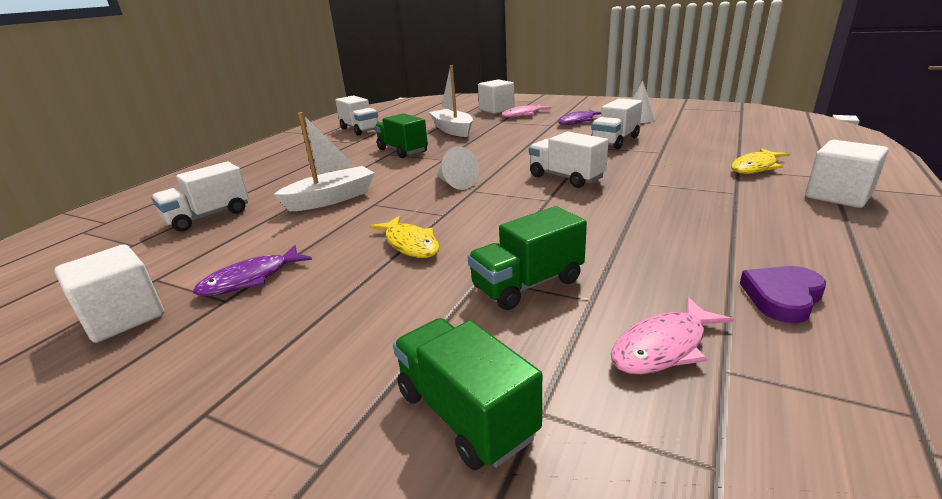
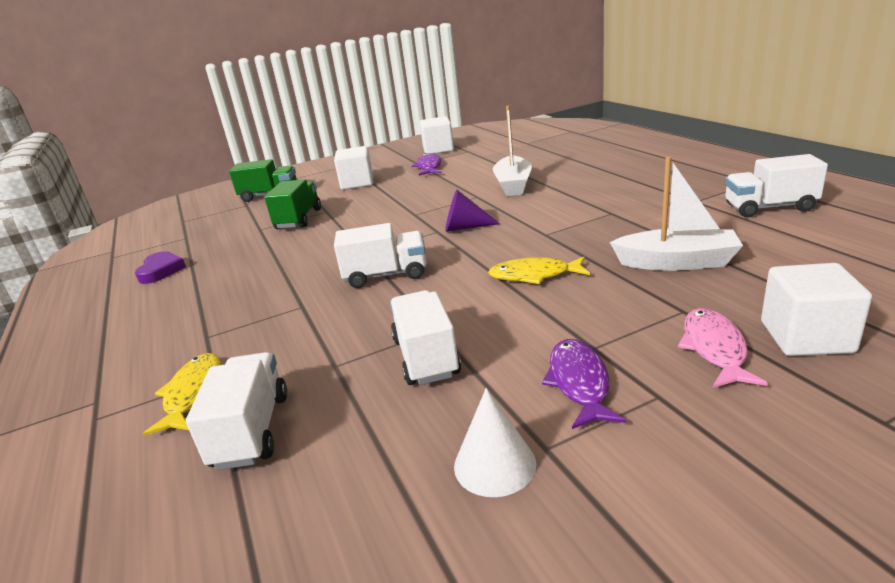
camera: 130 degrees right, 0 degrees up
(208, 217) = (542, 154): white truck -> white truck (251, 430)
(402, 151) = (612, 220): green truck -> none
(410, 244) = (394, 200): yellow fish -> yellow fish (534, 275)
(455, 183) = (465, 227): white cone -> purple cone
(663, 347) = (214, 232): pink fish -> none
(838, 196) = (97, 382): white cube -> white cube (357, 183)

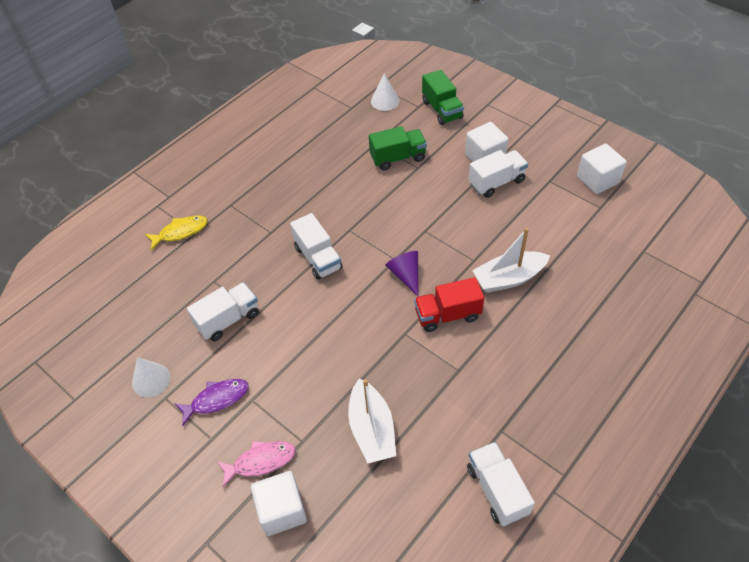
camera: 65 degrees right, 25 degrees up
(161, 271) = (300, 129): purple heart -> none
(209, 219) = (385, 101): none -> white cone
(251, 430) = (158, 273): white truck -> white truck (496, 182)
(429, 167) = (541, 194): purple fish -> none
(534, 275) = (334, 345): yellow fish -> none
(536, 212) = (447, 315): none -> red truck

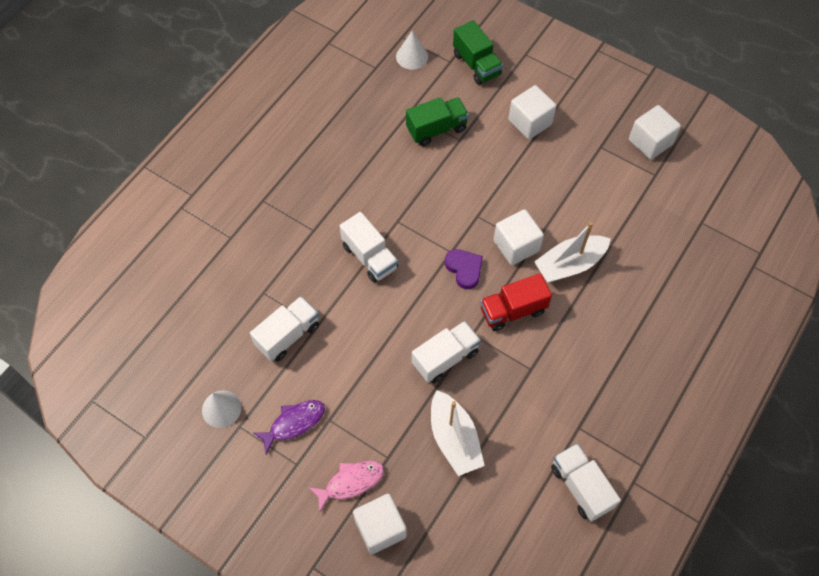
camera: 10 degrees left, 10 degrees up
(180, 232) = (215, 237): yellow fish -> none
(405, 275) = (464, 269): purple cone -> purple heart
(458, 258) = (516, 246): none -> white cube
(496, 182) = (545, 152): white truck -> white truck (445, 358)

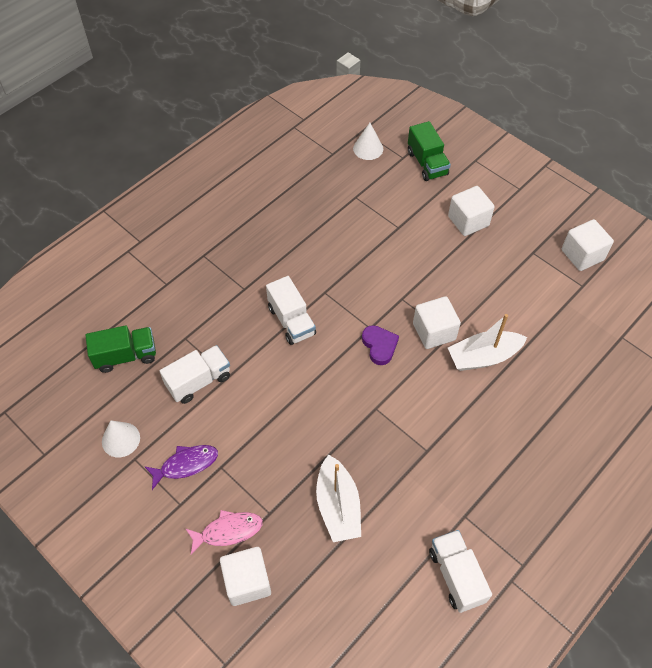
camera: 10 degrees right, 5 degrees down
(436, 129) = (378, 215): green truck -> green truck (126, 356)
(445, 358) = (344, 426): white truck -> none
(513, 310) = (419, 392): red truck -> none

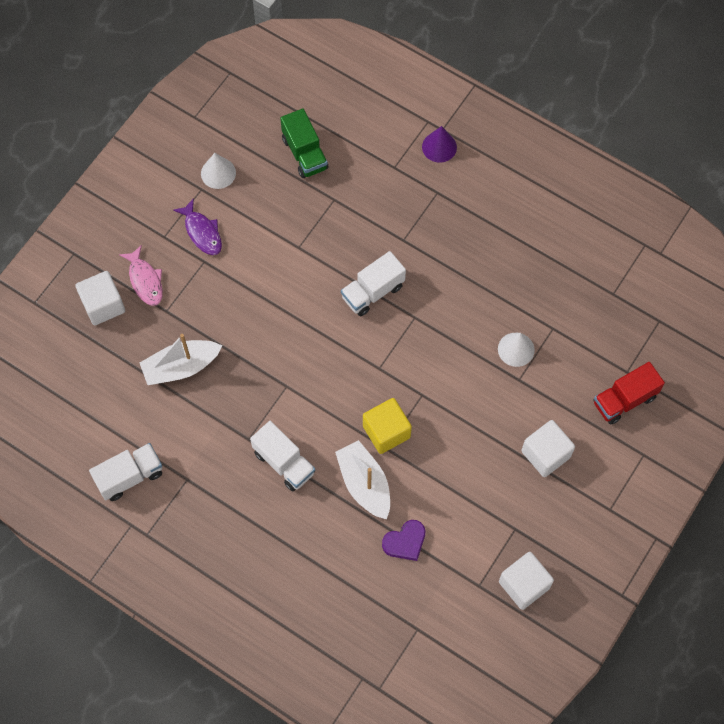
camera: 80 degrees right, 10 degrees up
(157, 246) = (439, 147): none -> purple cone
(199, 381) = (289, 223): white truck -> white truck (284, 462)
(368, 148) = (631, 331): white cone -> white cone (516, 349)
(379, 346) = (359, 380): purple heart -> purple heart (405, 542)
(427, 163) = (624, 400): green truck -> red truck
(434, 332) = (386, 431): white cube -> yellow cube

